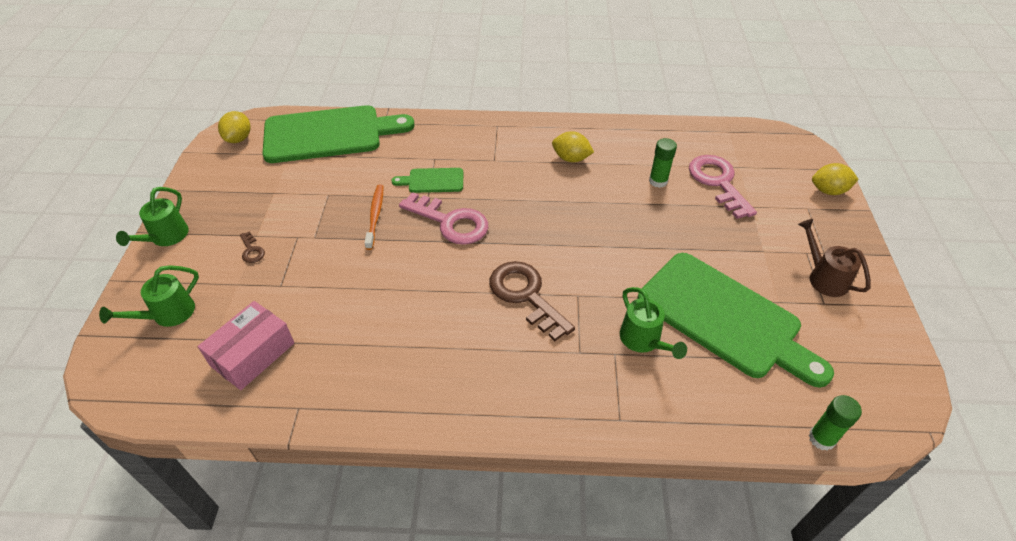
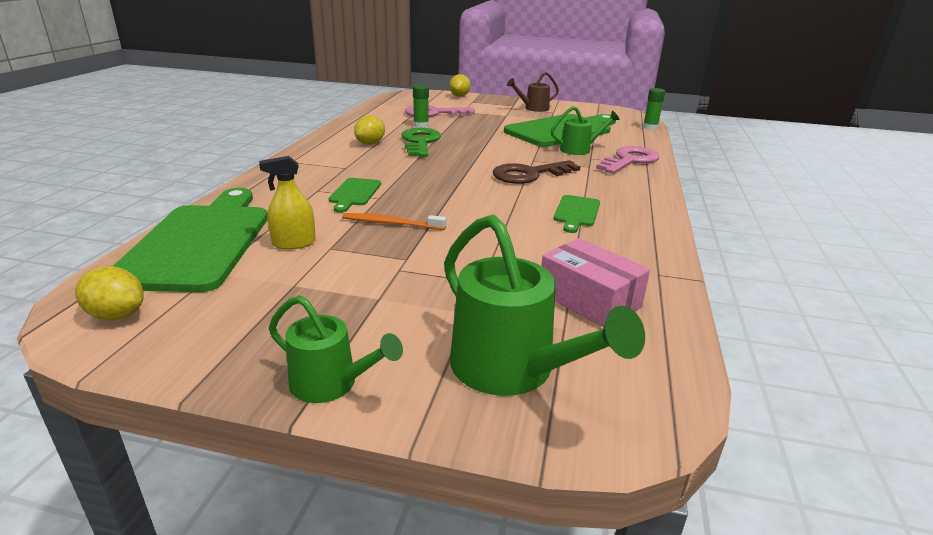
camera: 80 degrees left, 20 degrees down
(167, 315) = (513, 371): green watering can -> green watering can, size x1.67
(252, 250) = (408, 301): brown key -> none
(332, 175) = (294, 243): none -> yellow spray bottle
(427, 342) = (576, 212): none -> green cutting board
(450, 222) = (424, 191): pink key -> pink key (629, 160)
(595, 192) = (420, 142): none -> green key

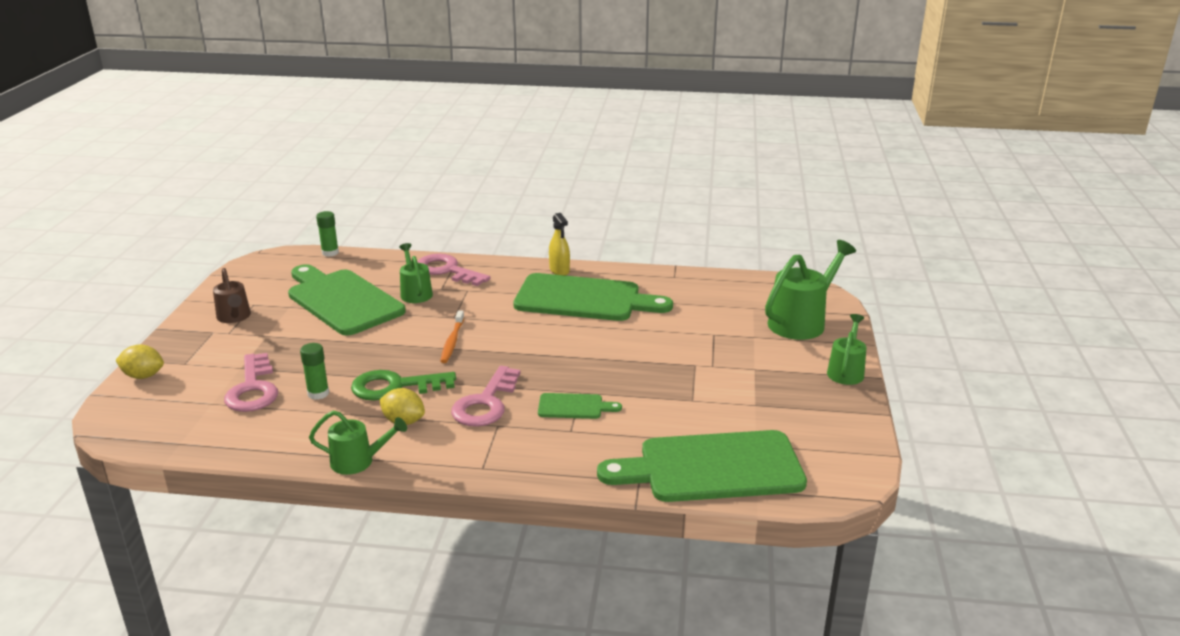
camera: 95 degrees left, 0 degrees up
(117, 315) = (833, 468): yellow lemon -> none
(294, 243) = (693, 418): yellow spray bottle -> yellow spray bottle (559, 270)
(329, 133) = (359, 461): none -> green watering can
(380, 165) = (486, 403): none -> pink key
(391, 223) = (636, 378): orange toothbrush -> orange toothbrush (452, 341)
(529, 174) = (498, 318): brown key -> none
(576, 212) = (583, 299): green cutting board -> green cutting board, size x2.23
(589, 299) = (718, 299): pink box -> none

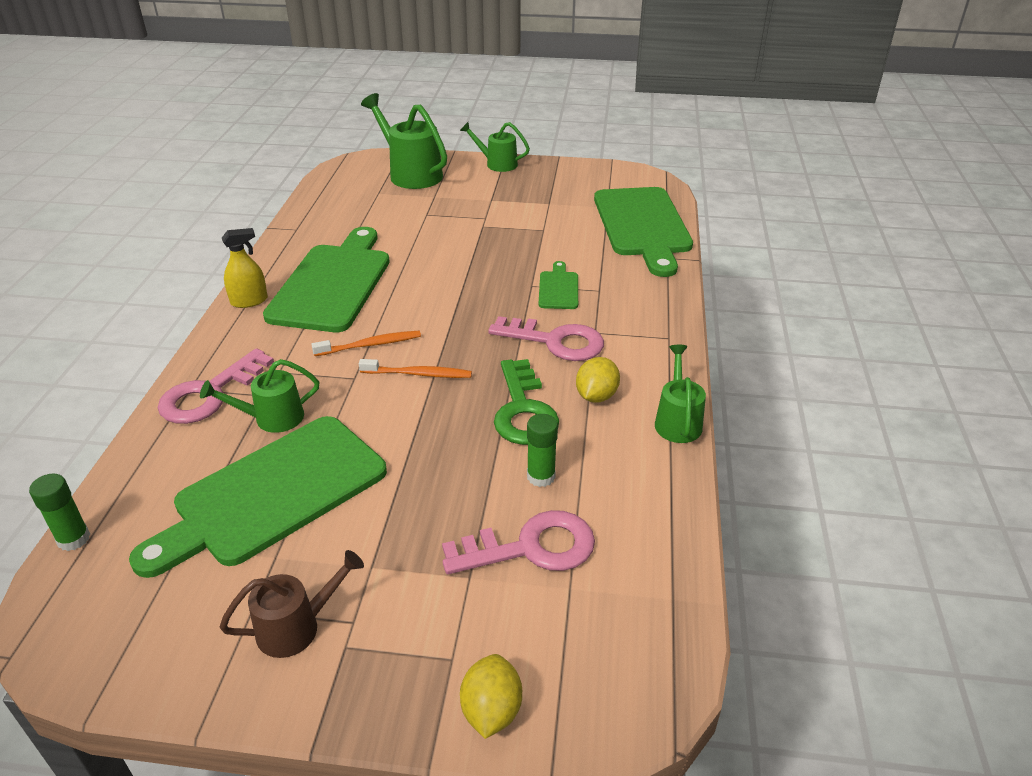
camera: 90 degrees left, 10 degrees up
(494, 320) = (370, 345): none -> orange toothbrush

